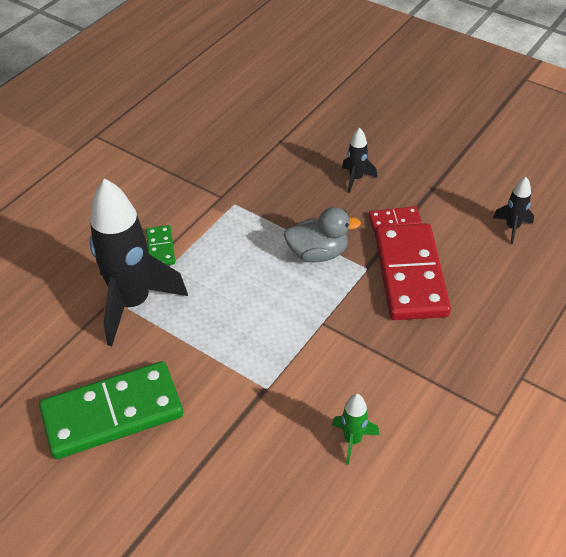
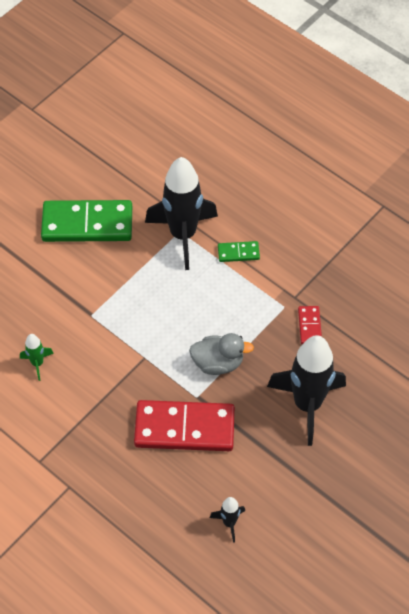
camera: 95 degrees right, 10 degrees up
(112, 413) = (87, 224): green domino -> green domino turned 75 degrees counterclockwise
(318, 253) = (218, 363): grey duck -> grey duck turned 90 degrees counterclockwise
(356, 179) = (307, 404): black rocket -> black rocket, size x2.28
(394, 221) = (249, 427): red domino -> red domino (309, 326)

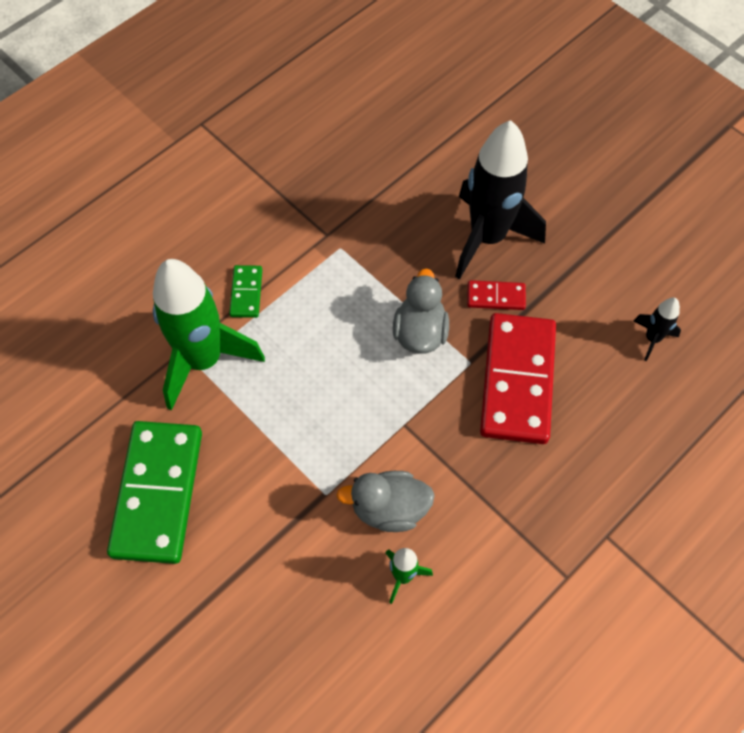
camera: 85 degrees left, 5 degrees up
(82, 352) = (389, 509): none -> grey duck
(183, 235) = (203, 360): black rocket -> green rocket
(309, 326) = (373, 222): red domino -> red domino (496, 297)

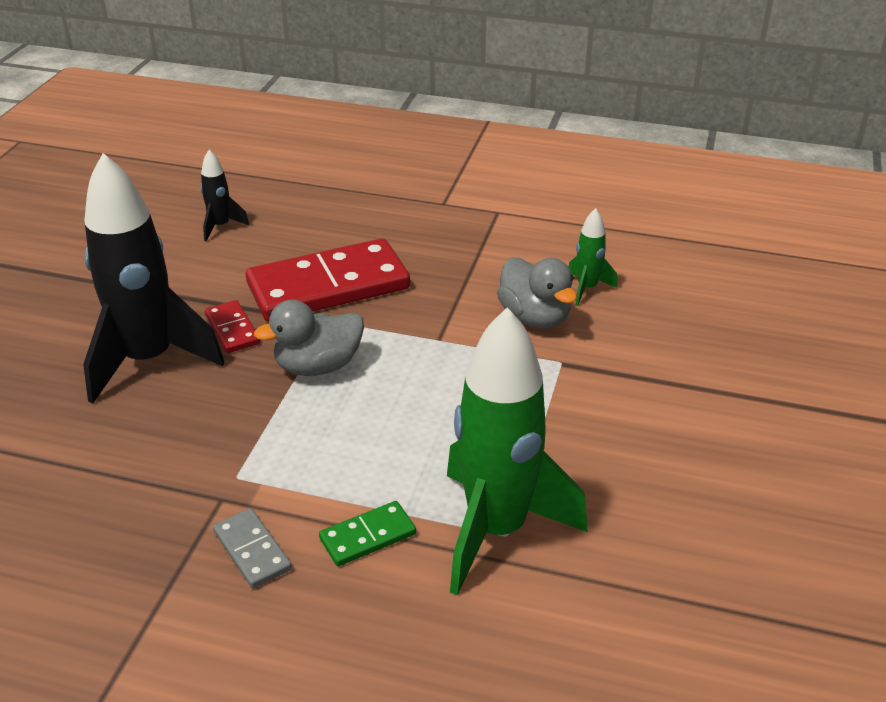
camera: 120 degrees left, 25 degrees down
(158, 493) = (688, 484): green domino -> none
(275, 235) = (252, 551): none -> grey domino

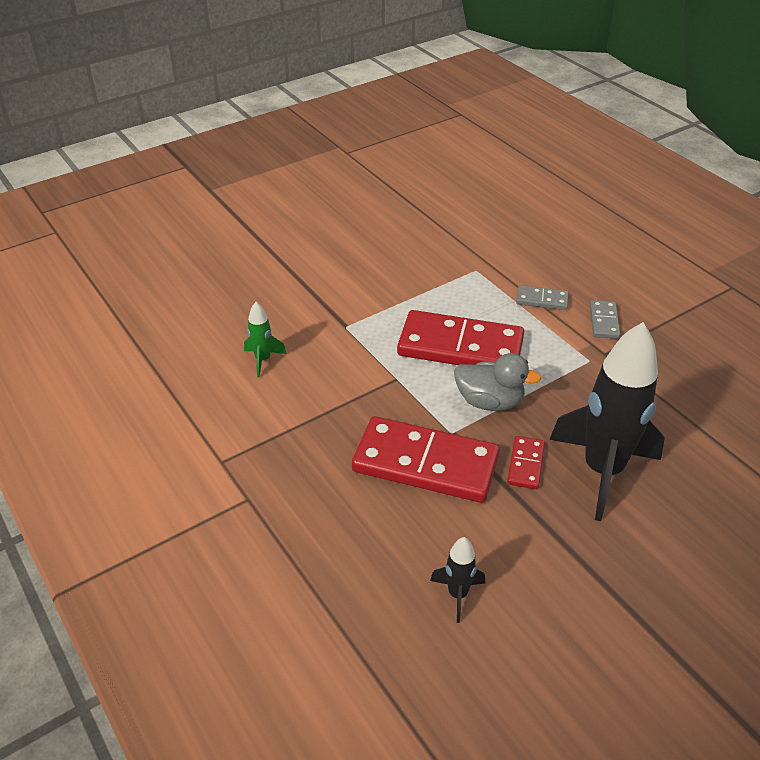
camera: 140 degrees left, 5 degrees up
(367, 536) = (542, 300): green domino -> grey domino
(409, 407) = (460, 347): none -> red domino
(497, 530) = (479, 273): green rocket -> none
(535, 317) = (321, 359): grey duck -> none

